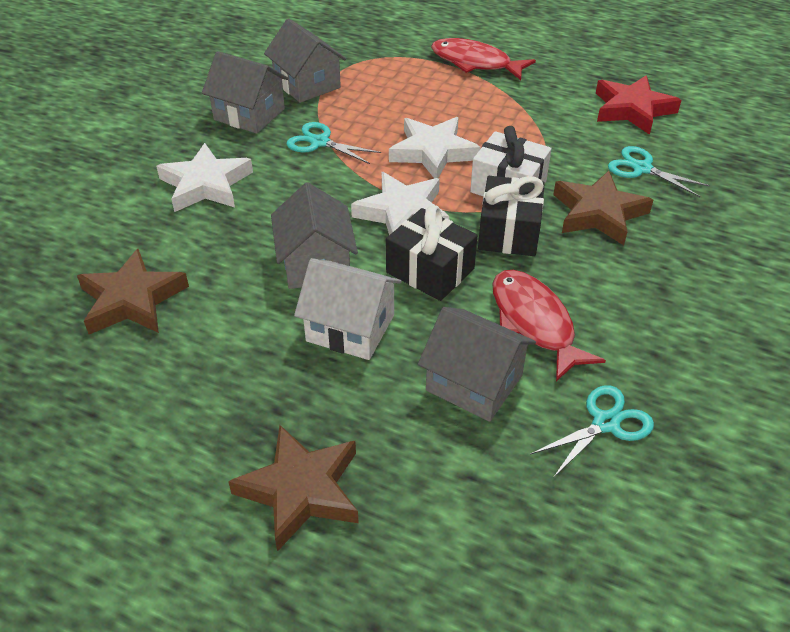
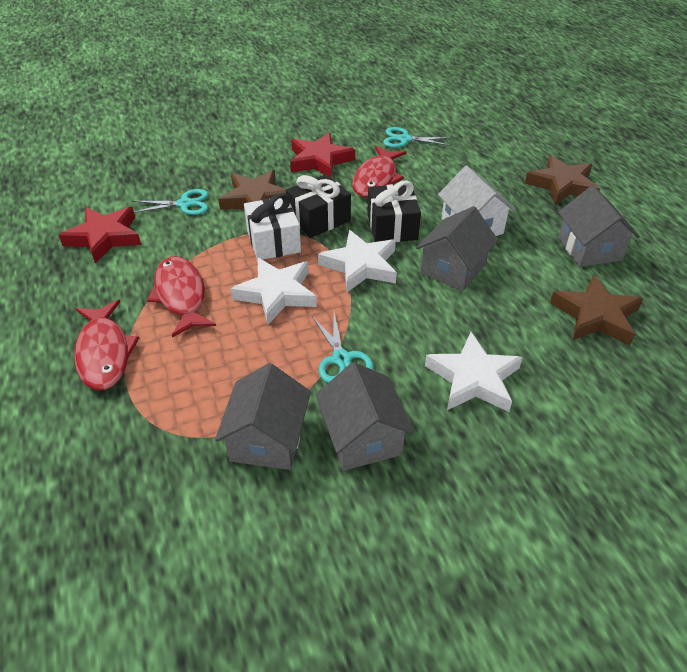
camera: 135 degrees left, 0 degrees up
(474, 383) = (439, 176): grey house -> grey house (589, 249)
(496, 111) = (181, 296): none -> red fish
(633, 304) = (320, 160): none -> red star
(642, 168) = (184, 204): turquoise scissors -> turquoise scissors turned 90 degrees counterclockwise

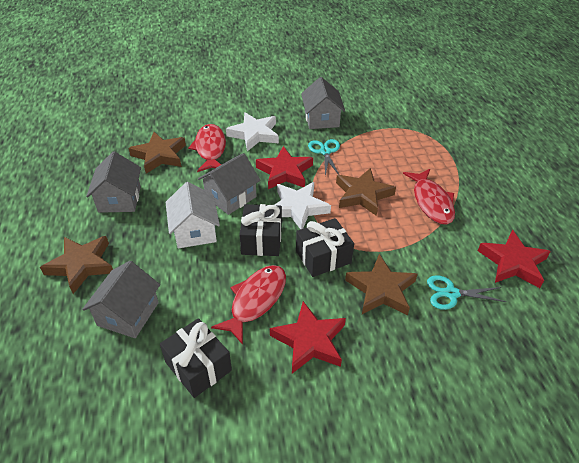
camera: 170 degrees left, 0 degrees up
(104, 353) = (470, 171): red fish -> red fish (210, 149)
(267, 439) = (369, 123): grey house -> grey house (128, 314)
(273, 241) = (364, 239): white gift -> none
(276, 294) = (363, 195): white star -> brown star
(395, 313) = (285, 172): none -> red star
(404, 139) = (198, 366): turquoise scissors -> black gift

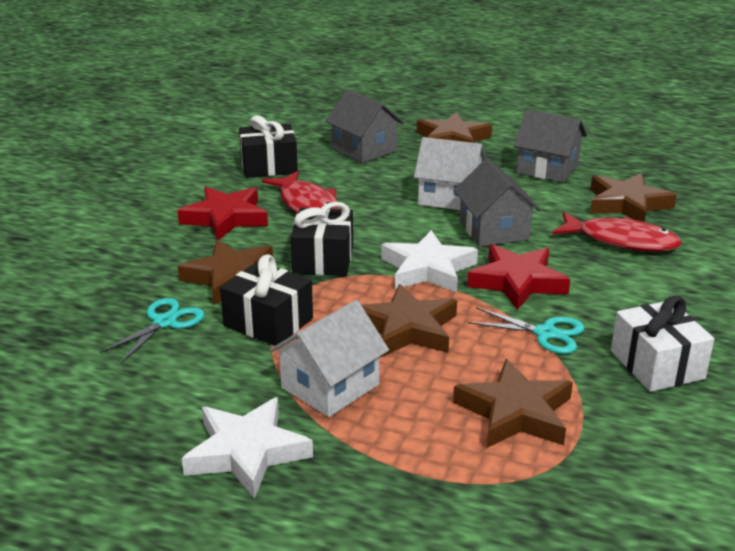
camera: 120 degrees right, 15 degrees down
(254, 134) = (641, 284): white star -> white star (247, 452)
(261, 239) = (394, 230): black gift -> black gift (268, 322)
(321, 119) = (657, 365): grey house -> white gift
(391, 145) = (515, 412): none -> brown star
(431, 202) = (330, 386): red fish -> white house
(513, 263) = (138, 400): red star -> none

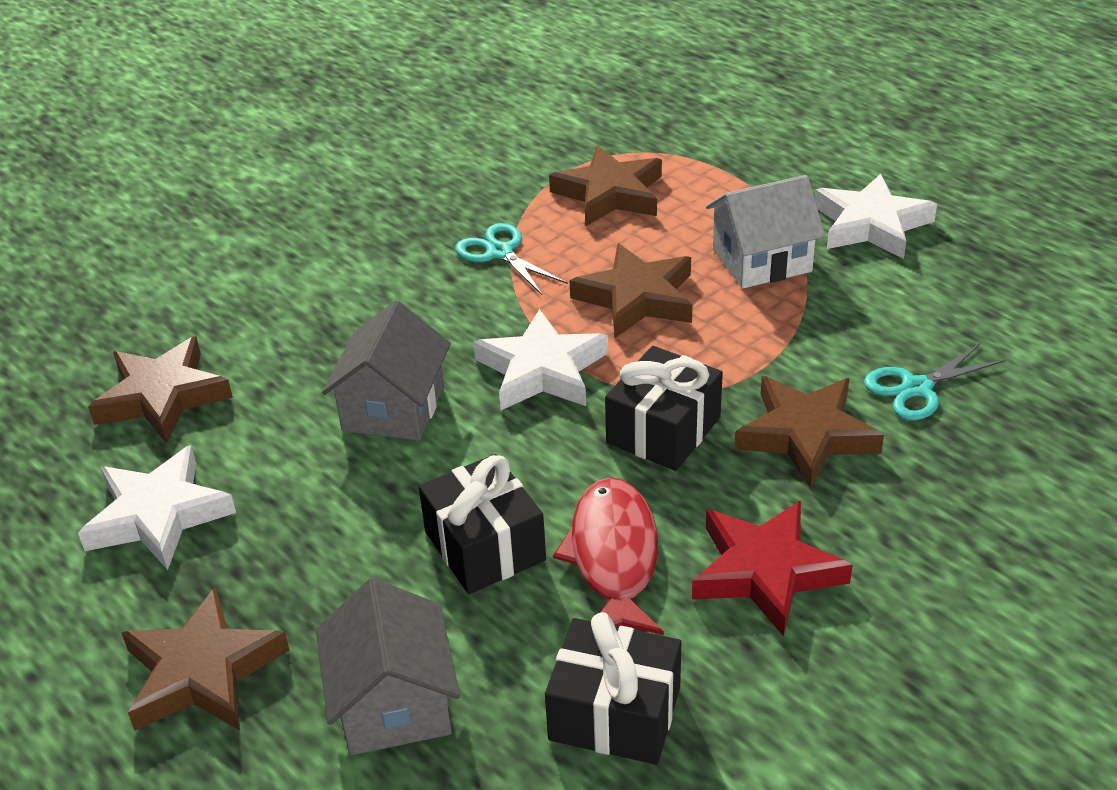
camera: 150 degrees left, 10 degrees up
(268, 322) = (788, 351): black gift -> black gift (484, 546)
(449, 197) = (381, 499): white house -> none
(517, 282) = (457, 319): red star -> none
(547, 169) = (158, 515): grey house -> white star
(621, 240) = (262, 339): red fish -> none
(657, 365) = (437, 197): white gift -> none

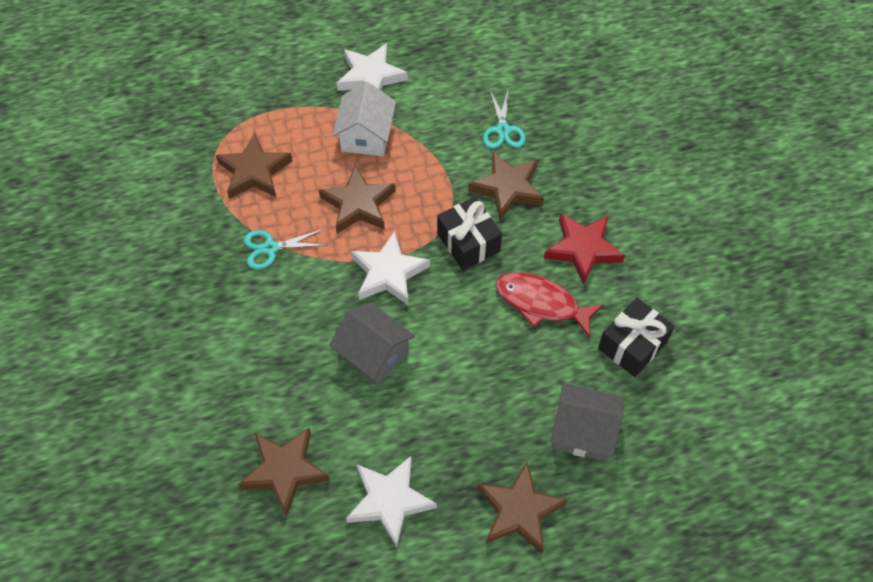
camera: 65 degrees left, 20 degrees up
(484, 546) = (503, 353): black gift -> none

